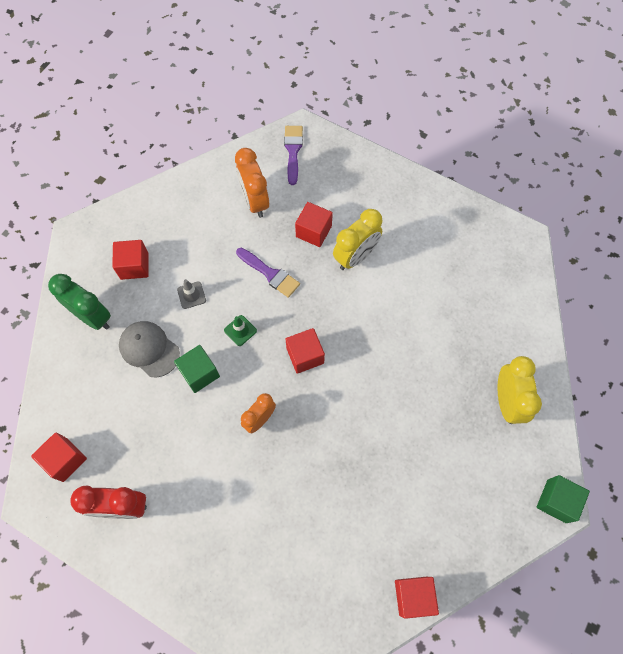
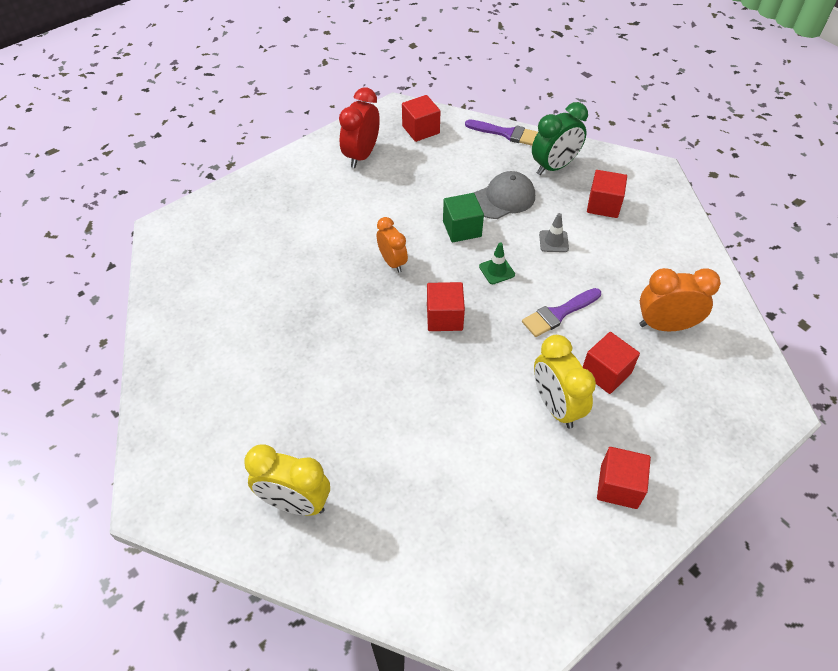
camera: 110 degrees right, 15 degrees down
(293, 151) = (740, 387): purple brush -> purple brush (506, 133)
(413, 596) = (159, 330): red cube -> red cube (618, 486)
(556, 501) = (156, 504): green cube -> none

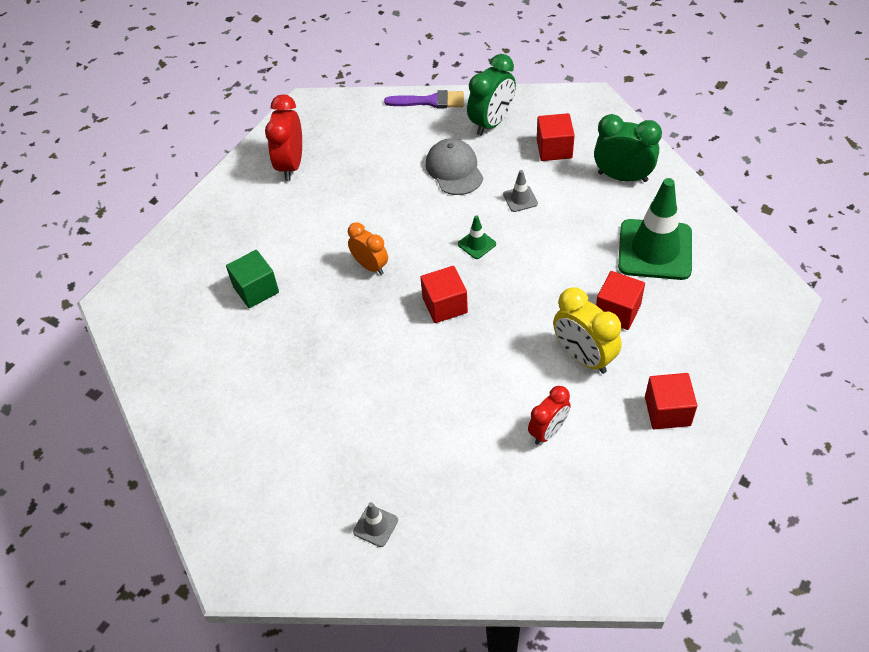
camera: 15 degrees left, 0 degrees up
(295, 503) = (375, 526): yellow clock -> grey traffic cone
(421, 130) = (341, 121): red cube -> none
(462, 229) = (425, 212): green cube -> green cube (256, 290)
(493, 467) = (548, 431): none -> red clock
(503, 198) = (454, 169): grey cap -> grey cap turned 60 degrees counterclockwise
(558, 314) = (552, 268): purple brush -> none
(659, 248) = (622, 177): none -> green clock
(665, 325) = (655, 250): orange clock -> green traffic cone

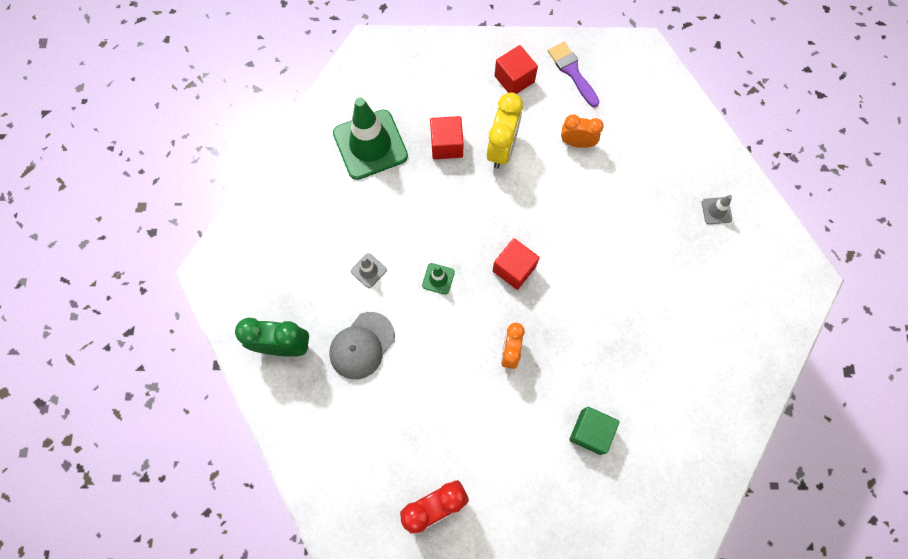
camera: 125 degrees left, 20 degrees up
(430, 101) = (280, 422): purple brush -> purple brush (572, 72)
(548, 431) = (577, 142): red clock -> orange clock
(554, 149) = (292, 273): red cube -> none
(622, 177) = (299, 202): green clock -> none

